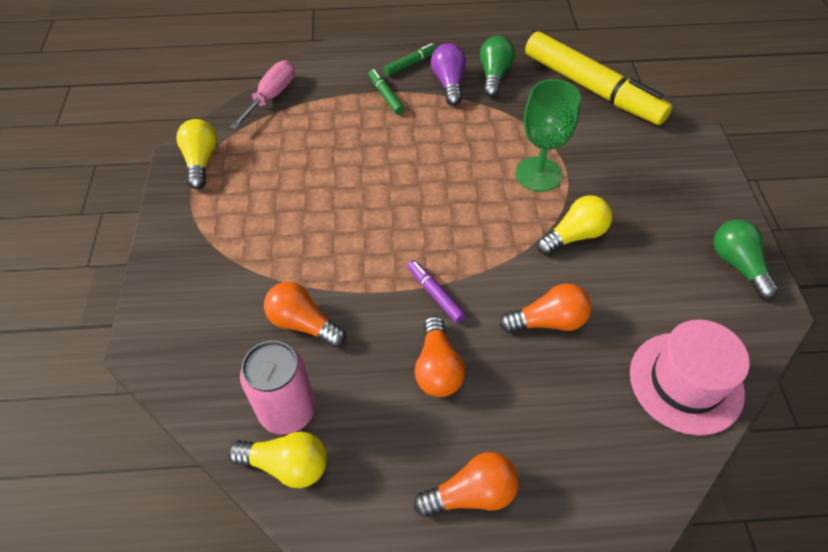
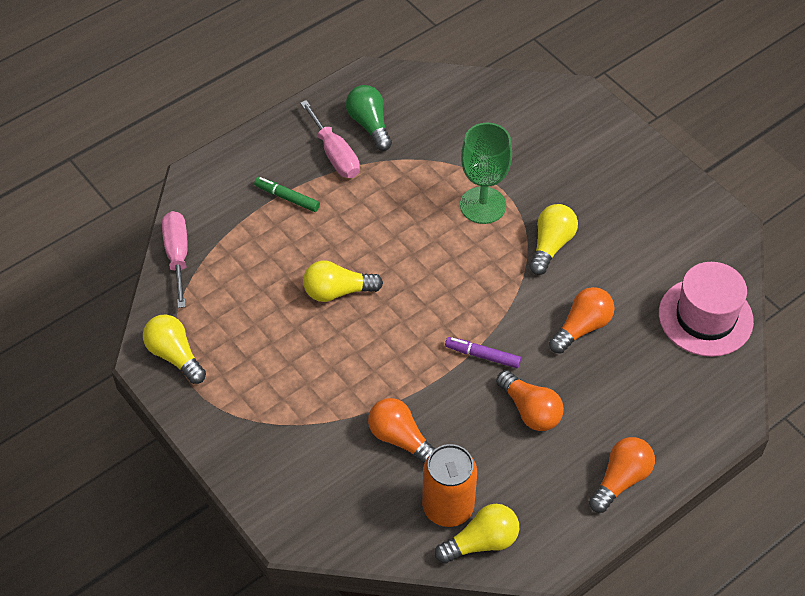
camera: 35 degrees left, 0 degrees up
(287, 410) = (448, 507): pink can -> orange can
(303, 323) = (400, 439): orange light bulb -> orange light bulb turned 45 degrees clockwise
(361, 179) = (337, 291): none -> yellow light bulb
(410, 64) = (281, 151): green marker -> none
(449, 83) = (335, 154): purple light bulb -> pink screwdriver
(591, 89) = (466, 95): yellow marker -> none
(737, 265) = (684, 203): green light bulb -> none

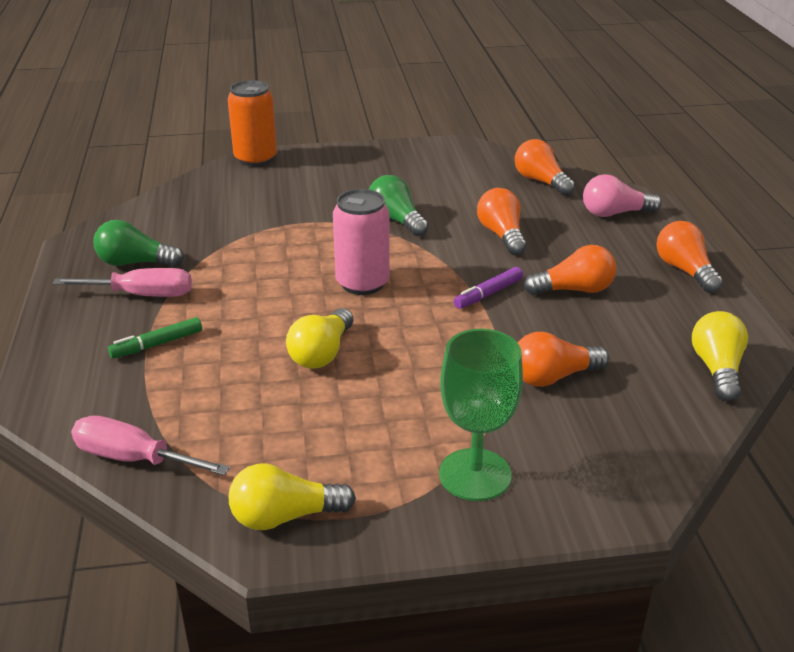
camera: 60 degrees left, 20 degrees down
(440, 270) = (362, 283): none -> pink can
(448, 507) = (661, 375): orange can -> orange can (255, 159)
(483, 205) = (312, 237): green goblet -> green goblet (475, 474)
(551, 245) = (396, 220): yellow light bulb -> green light bulb
(687, 395) = (614, 213): none -> pink light bulb
(705, 317) = (541, 181): pink hat -> orange light bulb

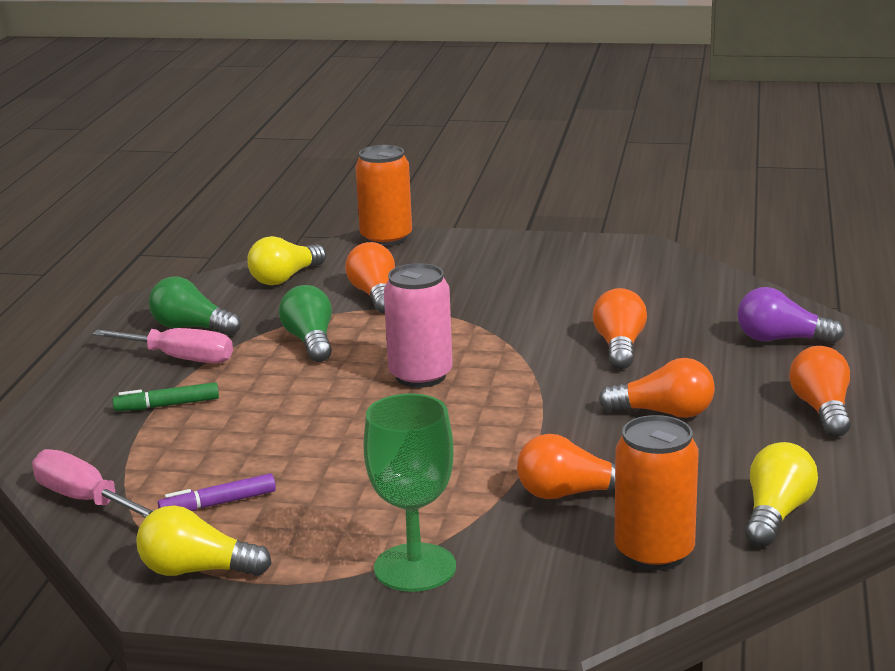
camera: 20 degrees right, 10 degrees down
(322, 353) = (330, 436): yellow light bulb -> yellow light bulb (285, 278)
(396, 220) = (505, 317): green light bulb -> green light bulb (310, 341)
(488, 294) = (557, 404): purple marker -> purple marker (218, 504)
(541, 181) = (713, 295): orange light bulb -> orange light bulb (375, 295)
(614, 213) = (781, 339): pink light bulb -> purple light bulb
(653, 422) = (654, 552): none -> orange can

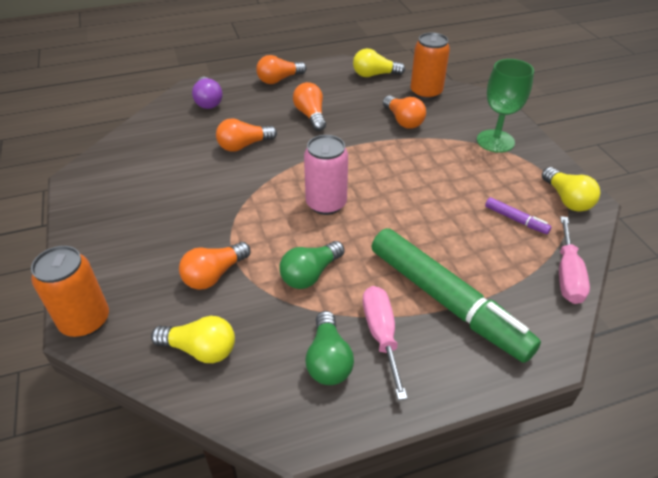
camera: 120 degrees left, 20 degrees up
(167, 405) = (446, 301): green marker -> green marker, size x2.49

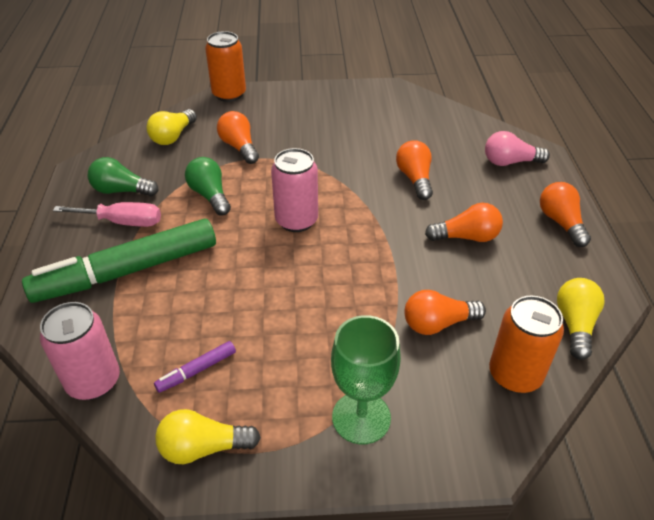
camera: 105 degrees right, 0 degrees up
(208, 101) = (510, 162): purple light bulb -> pink light bulb
(567, 275) = (93, 381): pink screwdriver -> pink can

